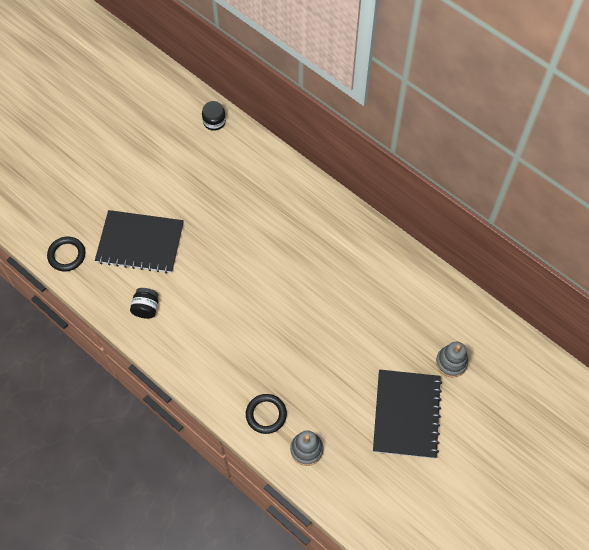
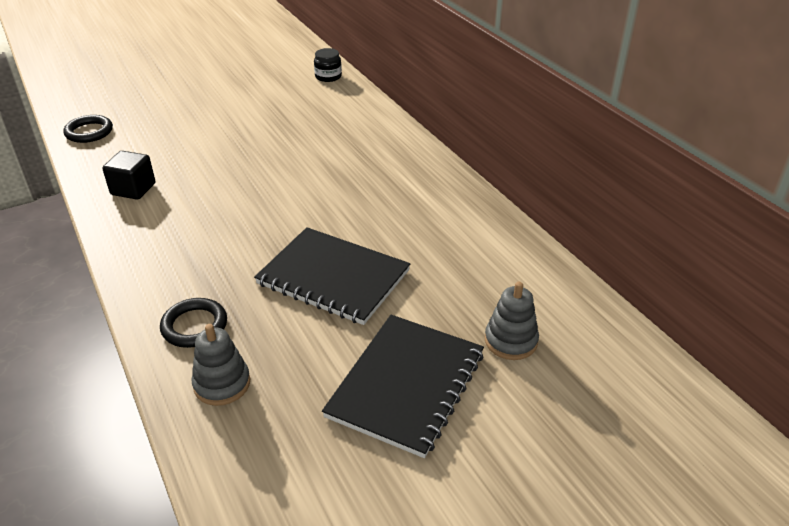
camera: 20 degrees right, 25 degrees down
(140, 243) = (175, 139): black notebook -> black notebook (333, 277)
(146, 308) = (133, 189): black jar -> black cube

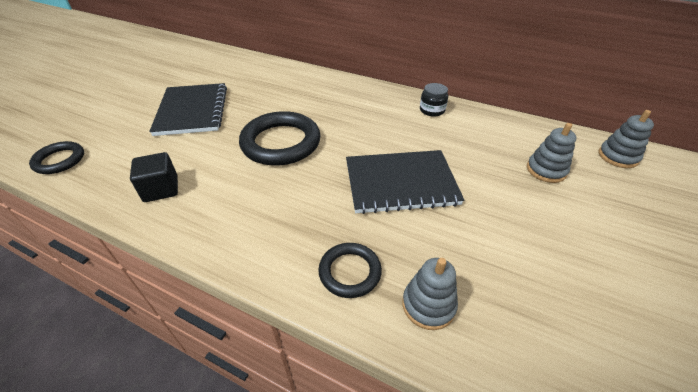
camera: 35 degrees left, 5 degrees up
(271, 189) = (281, 143): none -> black ring
(328, 76) = (230, 58): black jar -> black jar (432, 110)
(406, 385) = (535, 229): black notebook -> black notebook (192, 111)
(633, 372) = (618, 157): none -> grey stacking toy

